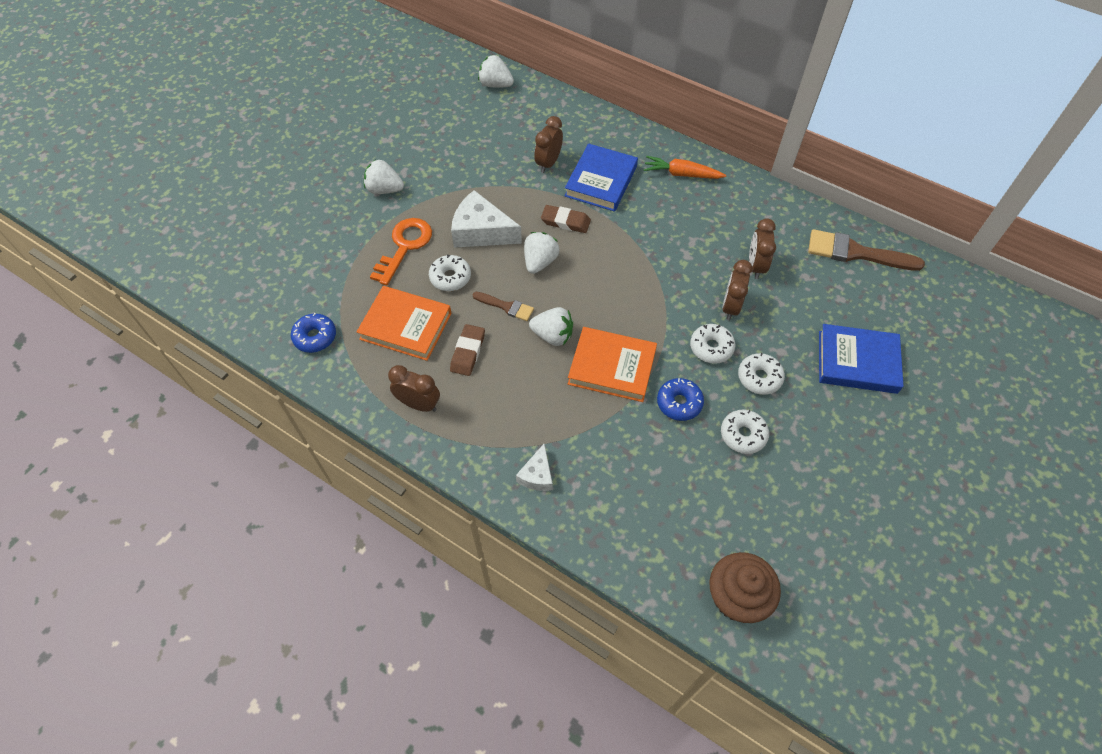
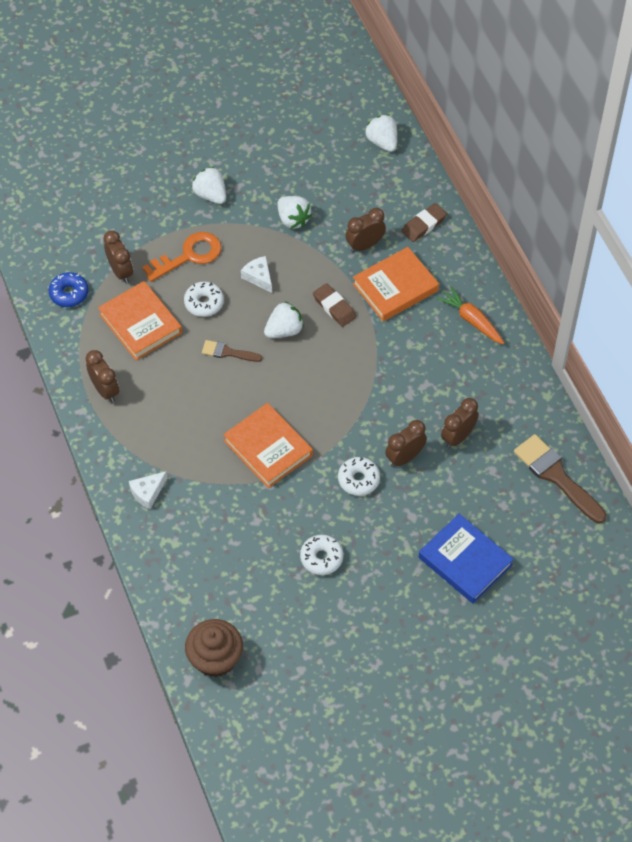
camera: 35 degrees right, 0 degrees up
(351, 292) = (121, 271): none -> brown clock
(468, 352) = (170, 371): brown eraser -> brown eraser (424, 225)
(481, 232) = (259, 277): white cheese -> white cheese, size x0.55
(506, 307) = (228, 352): brown brush -> brown brush turned 135 degrees clockwise
(553, 335) = (244, 396): white strawberry -> white strawberry (293, 219)
(601, 181) = (395, 287): blue book -> orange book
(679, 403) = (295, 505): blue donut -> none
(759, 377) = (374, 525): white donut -> none

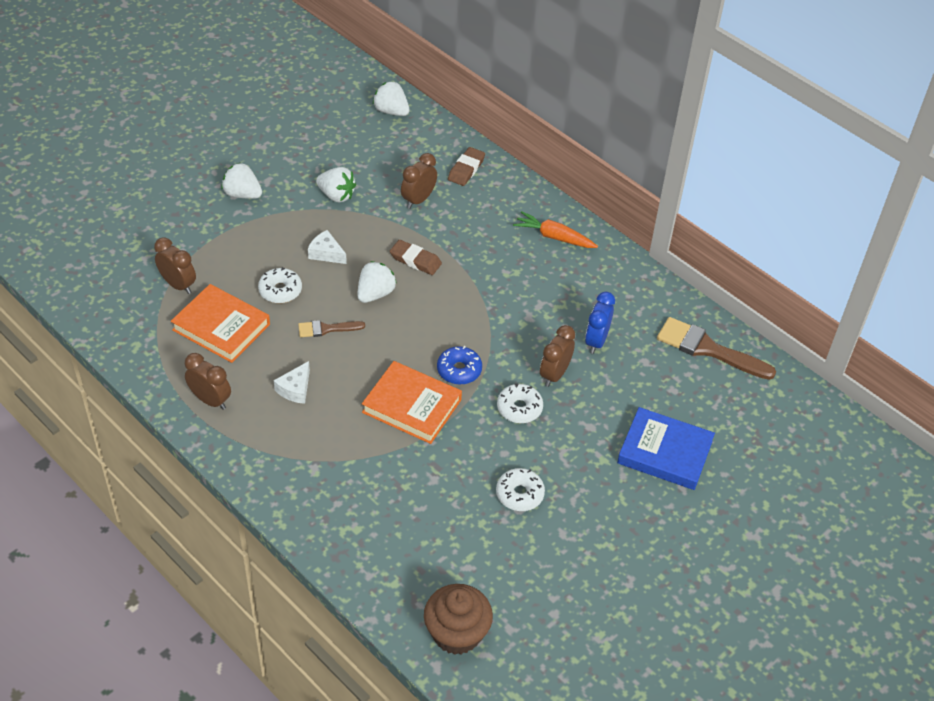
camera: 25 degrees left, 10 degrees down
(69, 293) = (130, 319): blue donut -> blue donut (459, 370)
(148, 492) = (303, 487): white cheese -> white cheese (295, 389)
(188, 256) = (244, 253): orange key -> none
(395, 287) = (466, 228): orange book -> none
(458, 437) = (596, 341): brown clock -> blue clock

